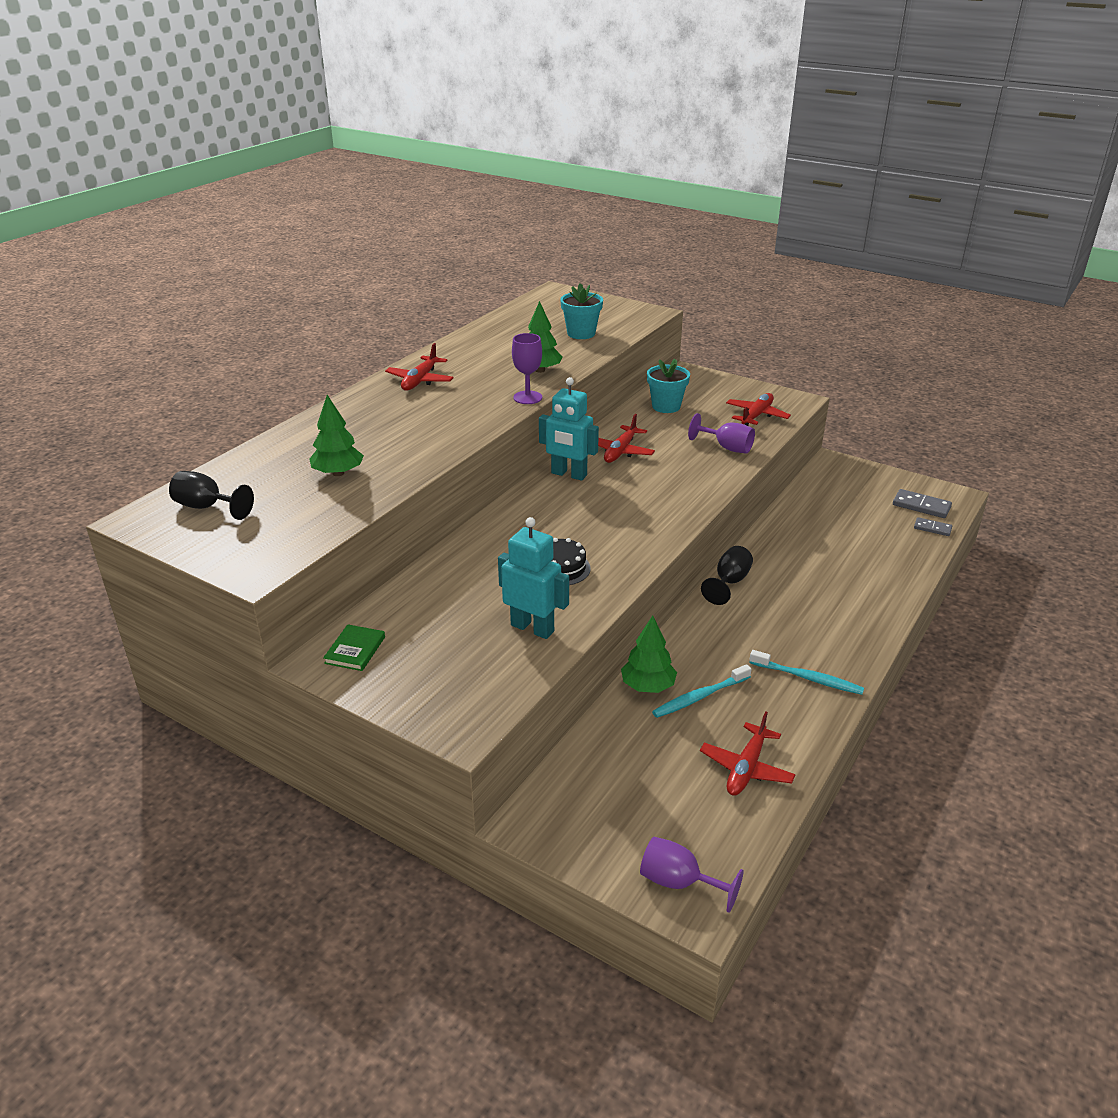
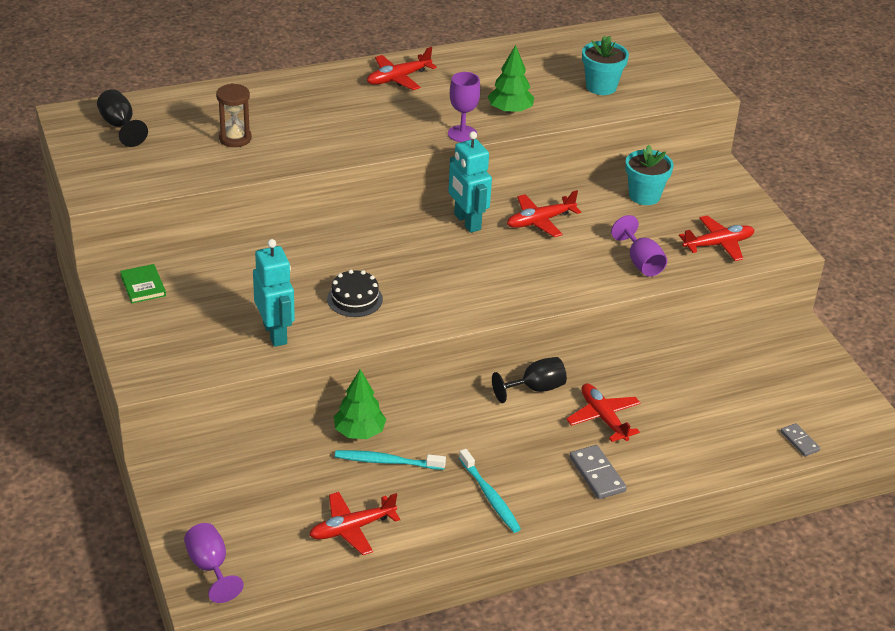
camera: 35 degrees right, 5 degrees up
(338, 473) = (235, 138): green tree -> brown hourglass
(355, 650) = (143, 286): green book -> green book turned 75 degrees counterclockwise
(800, 578) = (603, 418): none -> red plane
(921, 506) = (822, 416): grey domino -> grey domino (597, 474)

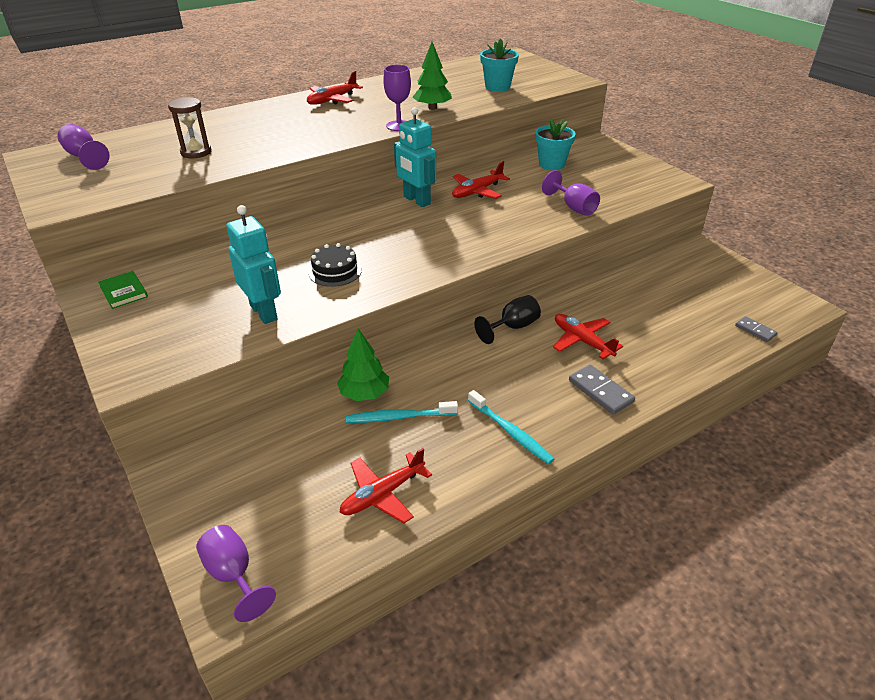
camera: 10 degrees left, 0 degrees up
(120, 126) = (84, 157): black goblet -> purple goblet
(718, 244) = (627, 187): red plane -> none

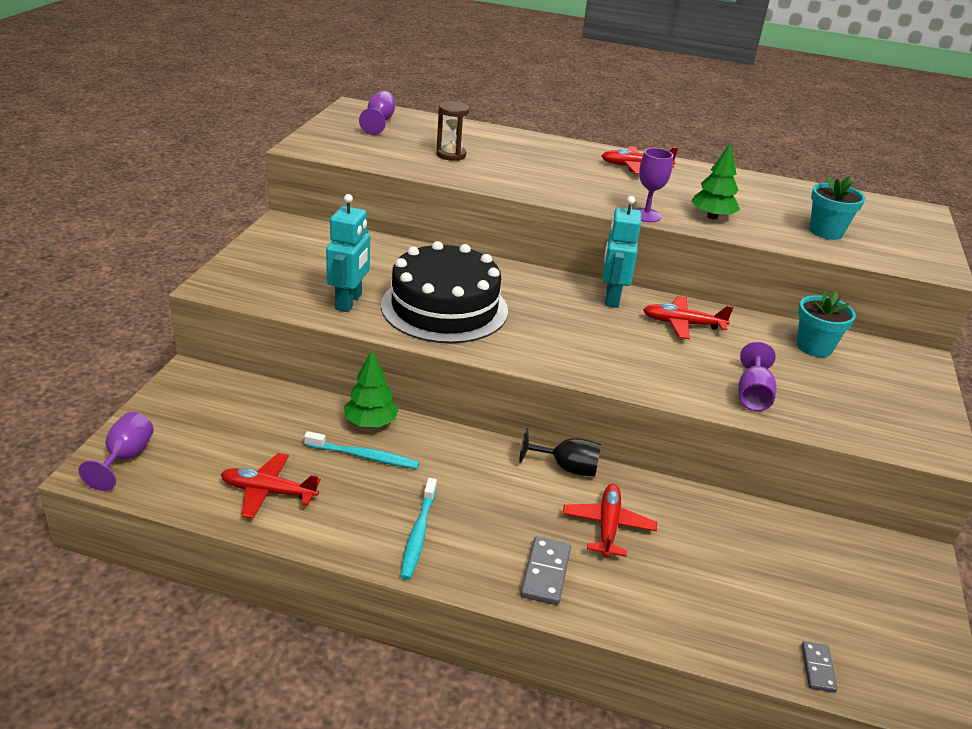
camera: 45 degrees right, 5 degrees down
(123, 292) = (299, 234): green book -> none
(335, 271) = (444, 308): black cake -> black cake, size x2.26
(399, 417) = (364, 456): turquoise toothbrush -> turquoise toothbrush turned 150 degrees clockwise

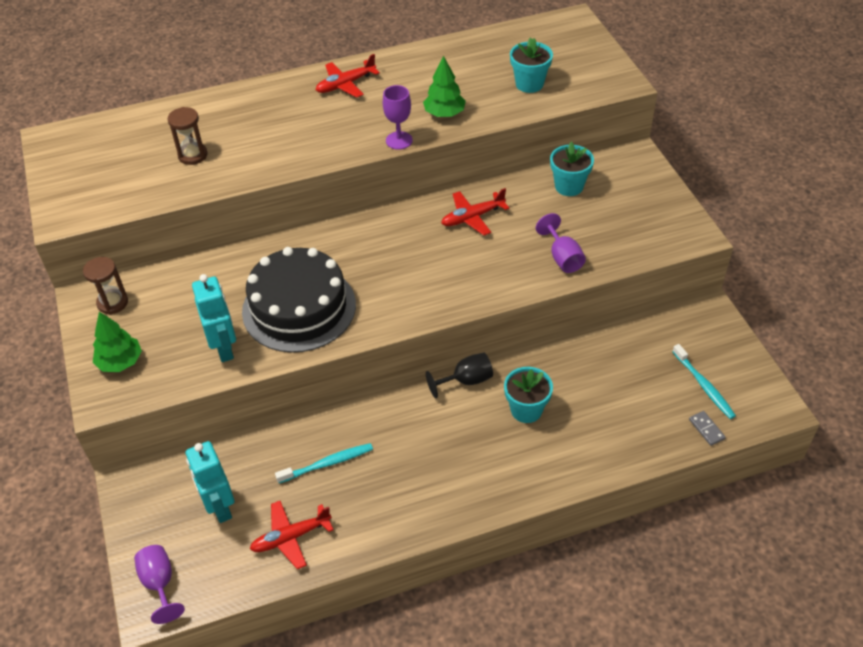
camera: 30 degrees left, 15 degrees up
(299, 235) = (112, 303): none -> brown hourglass
(370, 423) = (305, 432): green tree -> green tree (120, 362)
(379, 122) = (91, 147): purple goblet -> none
(418, 534) = (418, 498): turquoise toothbrush -> turquoise toothbrush (704, 386)
(545, 573) = (517, 471): grey domino -> none
(608, 526) = (526, 410): red plane -> turquoise flower pot
(611, 298) = (406, 221): turquoise robot -> turquoise robot (219, 507)

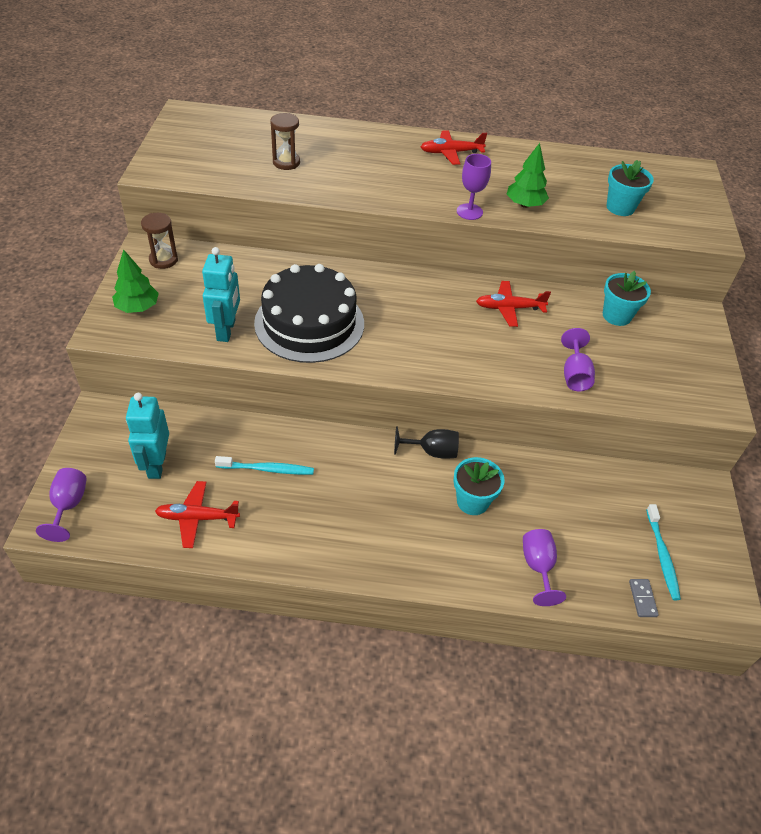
camera: 20 degrees right, 0 degrees up
(611, 442) = (538, 567): none -> purple goblet

